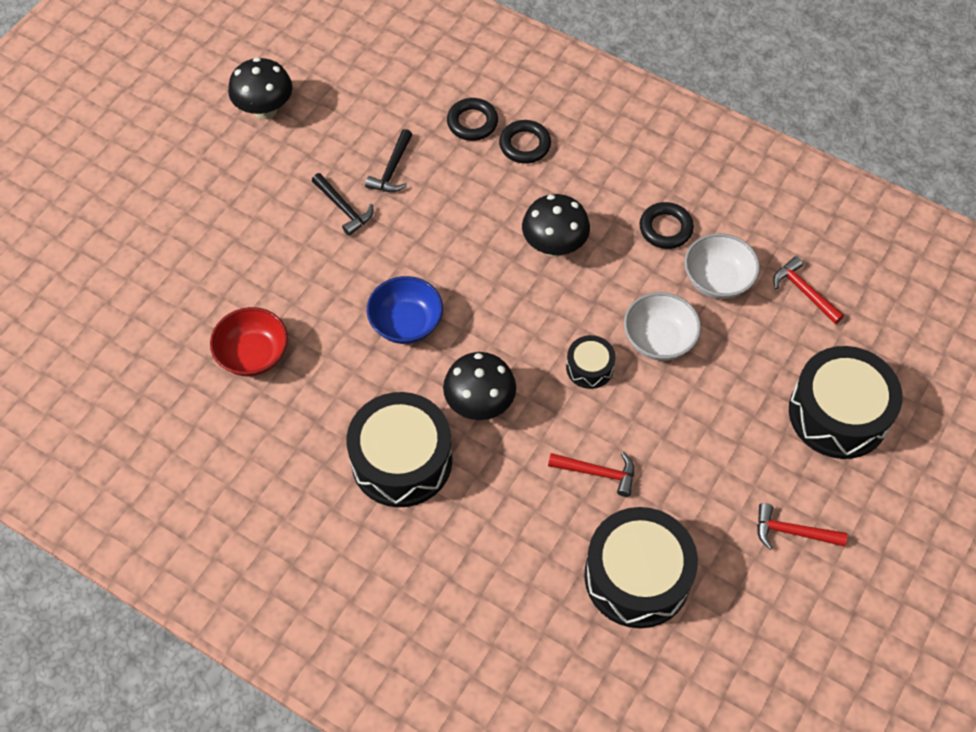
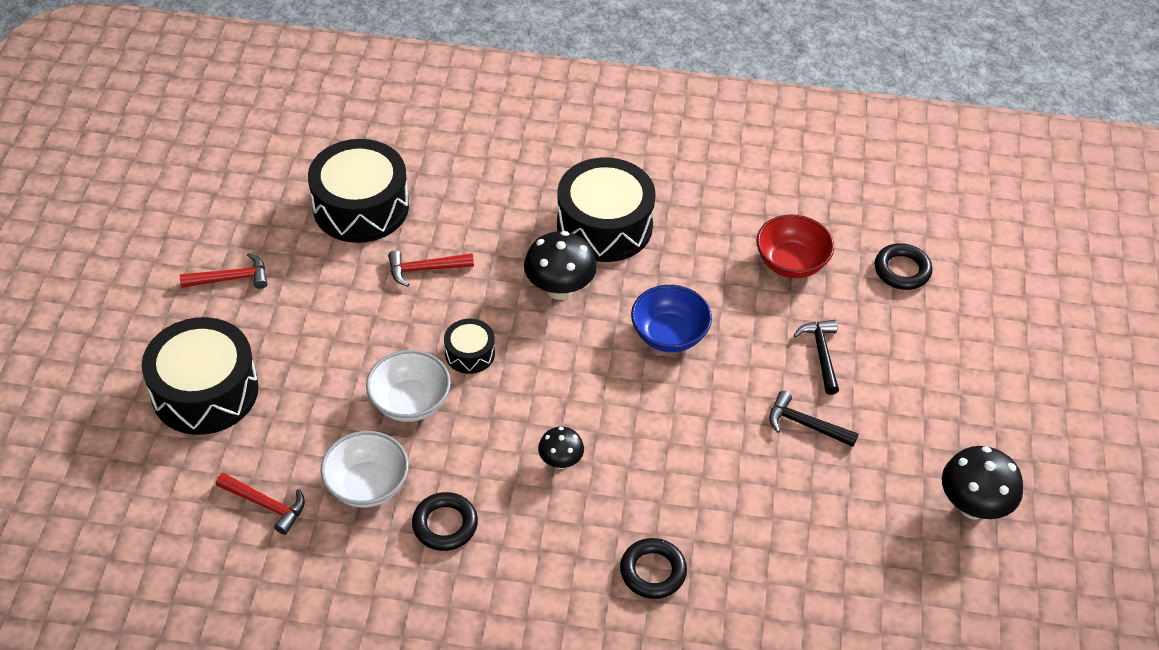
camera: 155 degrees right, 10 degrees down
(392, 169) = (784, 486): black hammer -> black hammer (821, 354)
(472, 122) = (730, 578): black ring -> black ring (902, 270)
(554, 246) = (560, 461): black mushroom -> black mushroom, size x0.58

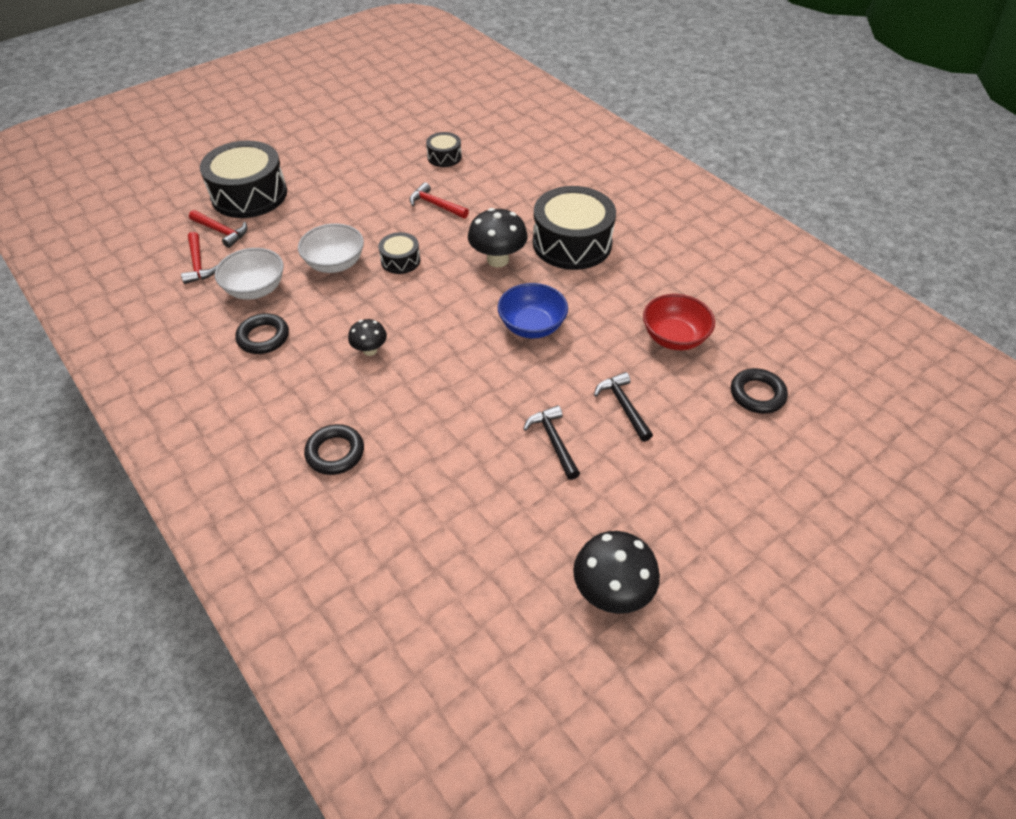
camera: 45 degrees right, 0 degrees up
(231, 278) = (334, 153): red hammer -> red hammer (221, 231)
(361, 207) = (444, 157): black drum -> black drum, size x0.49
(821, 354) = (623, 406): black hammer -> black hammer turned 60 degrees counterclockwise

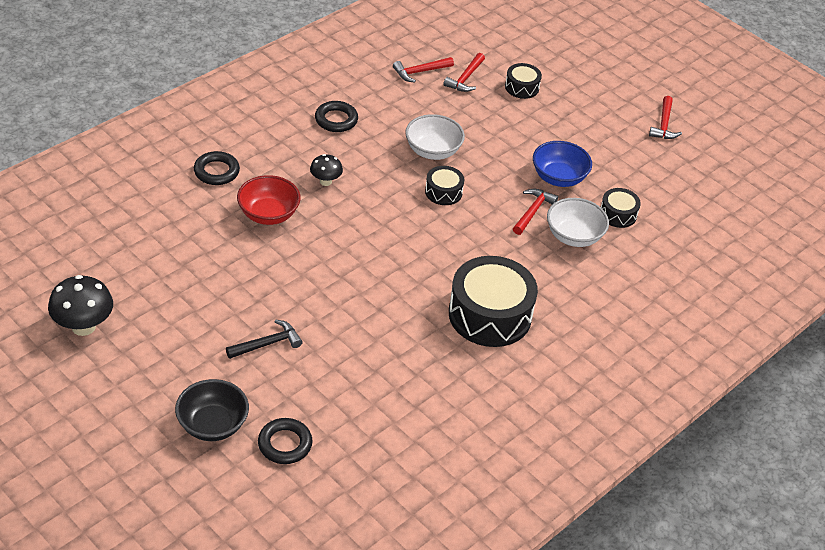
camera: 80 degrees right, 5 degrees down
(249, 195) = (522, 87): black drum -> black drum, size x0.49
(256, 289) = (393, 108): white bowl -> white bowl (574, 236)
(329, 118) = (664, 124): none -> red hammer
(498, 260) = (454, 259): black mushroom -> none
(532, 326) = (363, 283): blue bowl -> blue bowl (558, 177)
(553, 441) = (227, 296): black hammer -> none
(674, 338) = (357, 387): red bowl -> red bowl (268, 214)
(744, 454) = (212, 425): none -> black bowl

